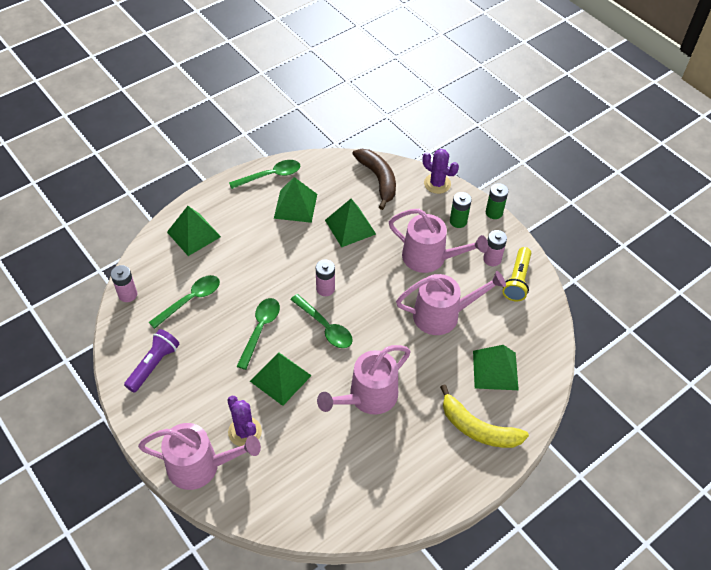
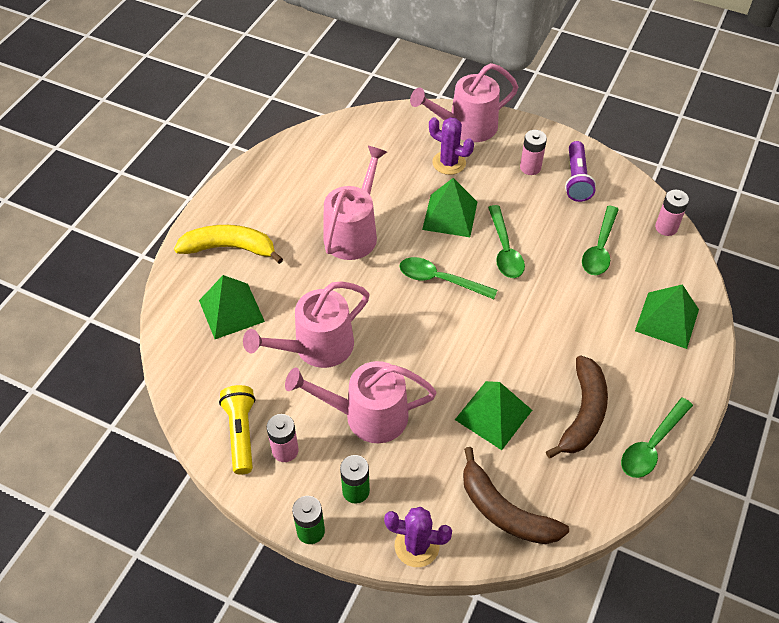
camera: 155 degrees right, 0 degrees up
(295, 206) = (583, 413): green pyramid -> brown banana
(325, 289) = (468, 321): pink battery -> pink battery (530, 167)

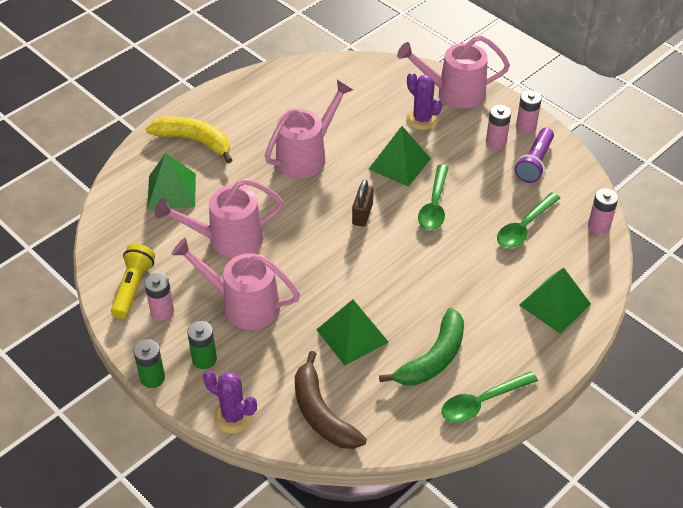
camera: 20 degrees right, 5 degrees down
(440, 280) = (362, 214): green spoon -> brown padlock
(550, 145) = (526, 127): none -> pink battery
(583, 413) = (433, 358): brown banana -> green banana

